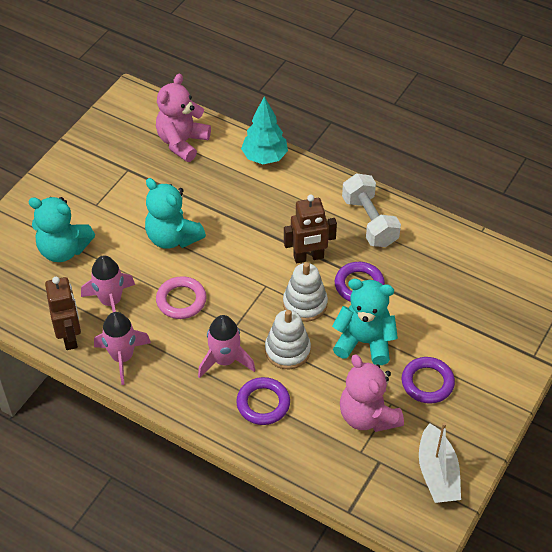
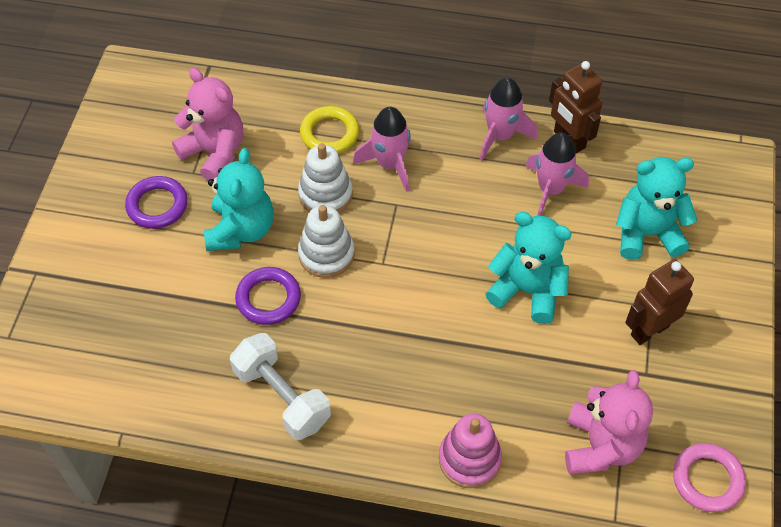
camera: 160 degrees right, 5 degrees up
(181, 300) = (472, 215): pink ring -> pink ring (707, 479)
(263, 403) = (329, 134): purple ring -> yellow ring
(265, 157) = (469, 459): turquoise tree -> pink stacking toy
(308, 257) = (345, 317): brown robot -> brown robot (649, 330)
(364, 342) = (241, 230): turquoise teddy bear -> turquoise teddy bear turned 75 degrees counterclockwise
(437, 473) = (129, 120): white boat -> none

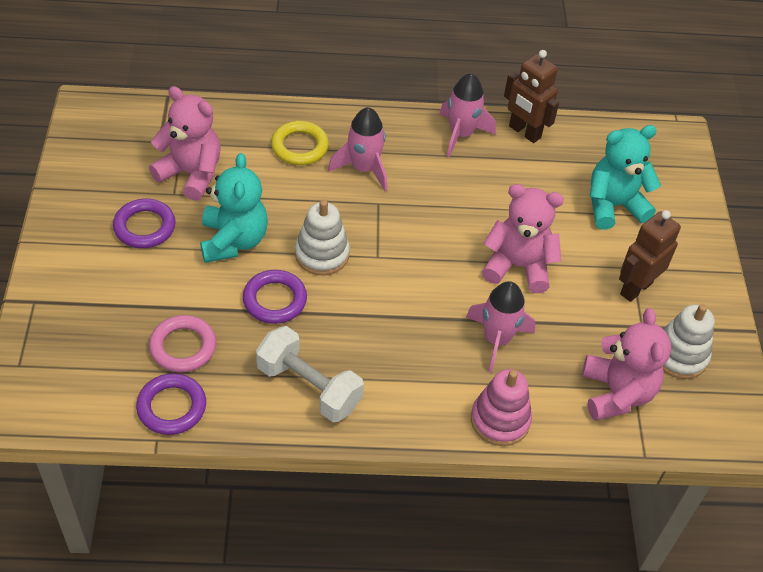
camera: 15 degrees left, 5 degrees down
(143, 400) = (171, 407): none -> purple ring
(325, 195) = (308, 201): white stacking toy -> white stacking toy (679, 355)
(527, 291) = (518, 266): turquoise teddy bear -> pink teddy bear
(551, 190) = (518, 176): pink rocket -> pink rocket (497, 339)
(707, 479) = (717, 410): pink ring -> pink ring (183, 347)

